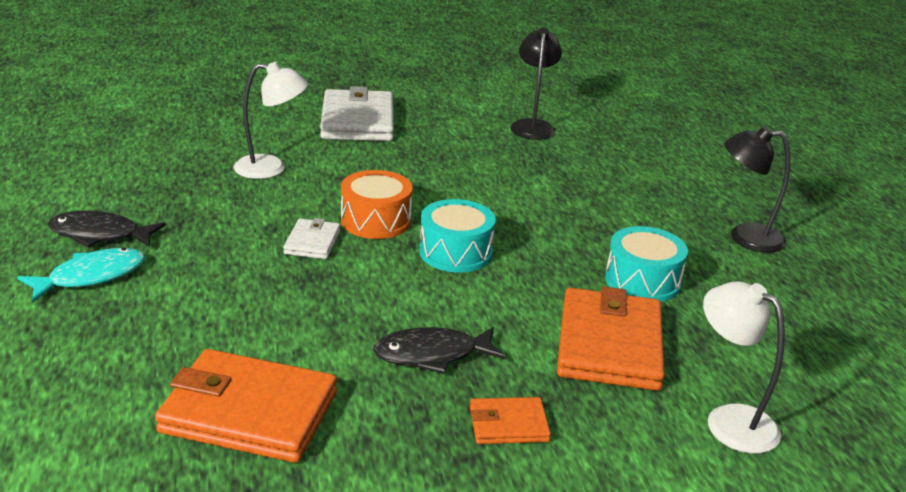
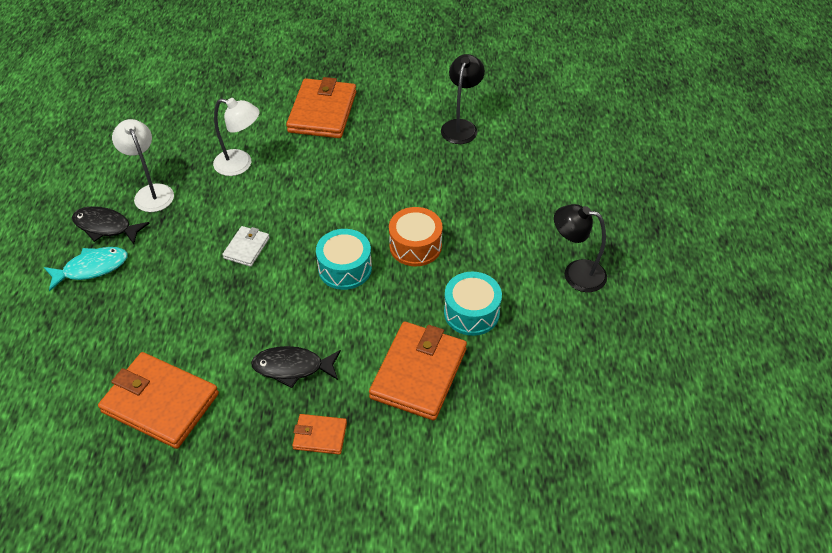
camera: 15 degrees right, 20 degrees up
(357, 121) = (322, 112): white wallet -> orange wallet
(376, 221) = (299, 229): orange drum -> orange drum (415, 246)
(729, 420) = (471, 453): white lamp -> white lamp (151, 192)

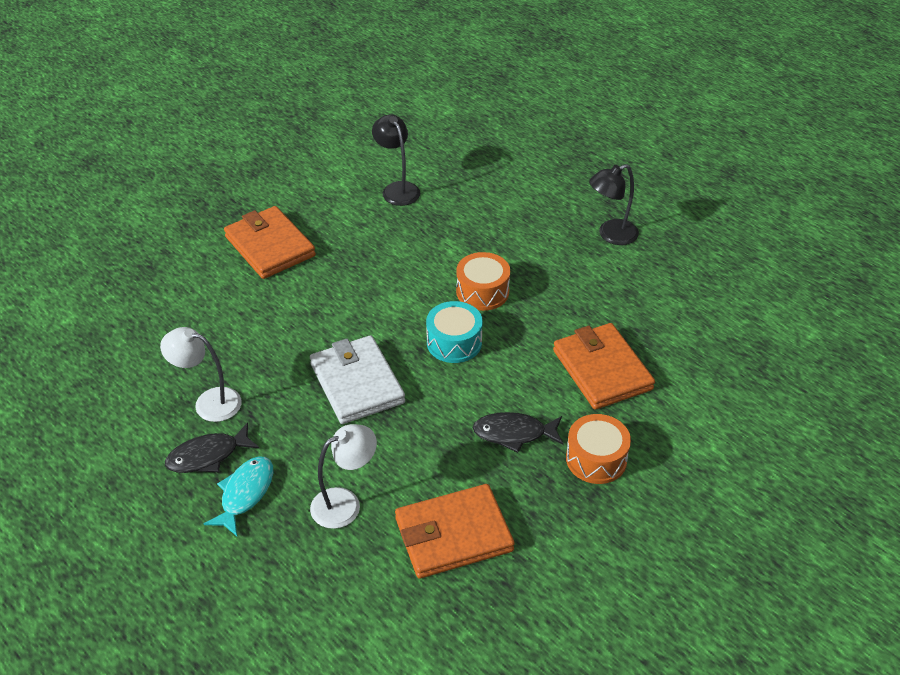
camera: 45 degrees left, 5 degrees down
(240, 164) = (258, 329): white lamp -> white lamp (345, 503)
(246, 248) = (357, 383): white wallet -> white wallet, size x1.99
(292, 367) = (514, 433): black fish -> black fish turned 45 degrees clockwise
(320, 436) = (596, 459): orange wallet -> orange drum
(471, 312) = (581, 307): turquoise drum -> none

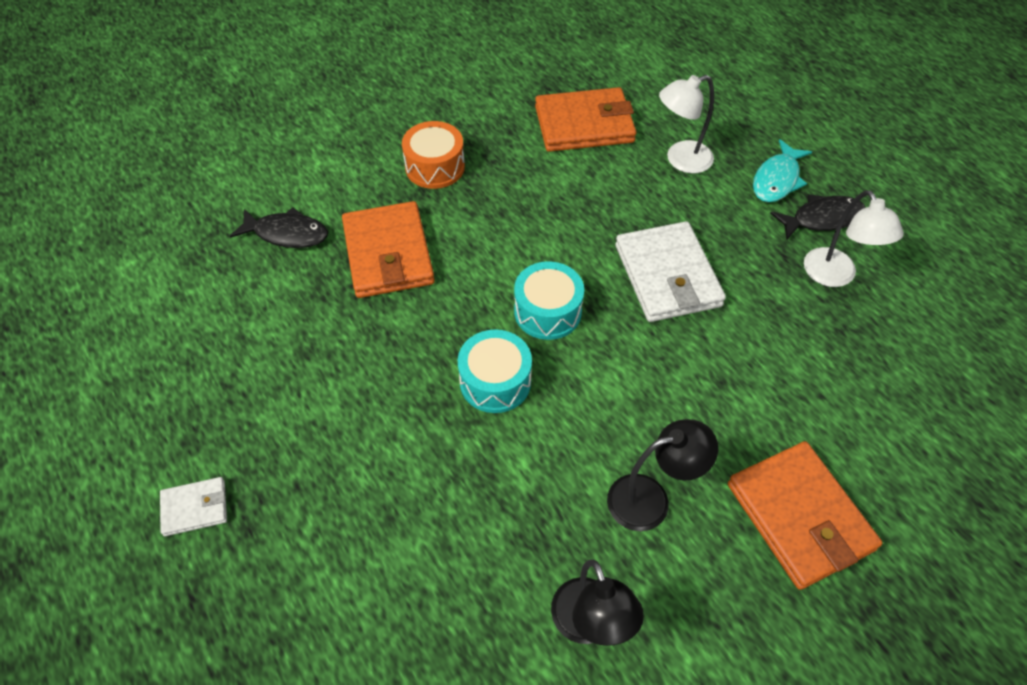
camera: 170 degrees left, 10 degrees up
(209, 402) = (835, 276): white lamp -> white lamp turned 45 degrees clockwise
(482, 292) = (495, 381): orange drum -> turquoise drum
(514, 433) = (506, 200): black fish -> black fish (287, 234)
(611, 235) = (280, 456): black lamp -> black lamp (651, 499)
(647, 207) = (195, 508): none -> white wallet

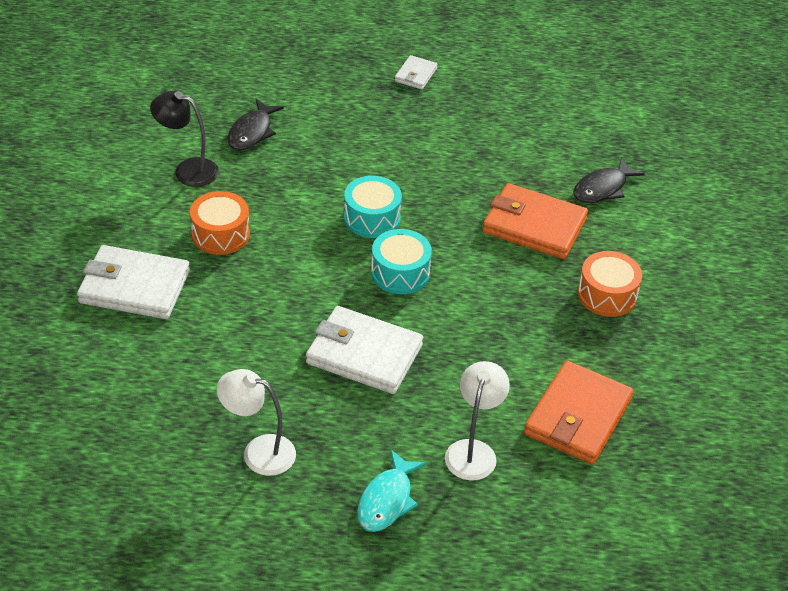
camera: 125 degrees right, 10 degrees down
(651, 499) = (220, 234): black lamp -> orange drum
(777, 179) = (387, 500): turquoise fish -> turquoise fish turned 135 degrees counterclockwise
(799, 516) = (134, 287): orange wallet -> white wallet
(822, 219) = (316, 493): black fish -> black fish (252, 132)

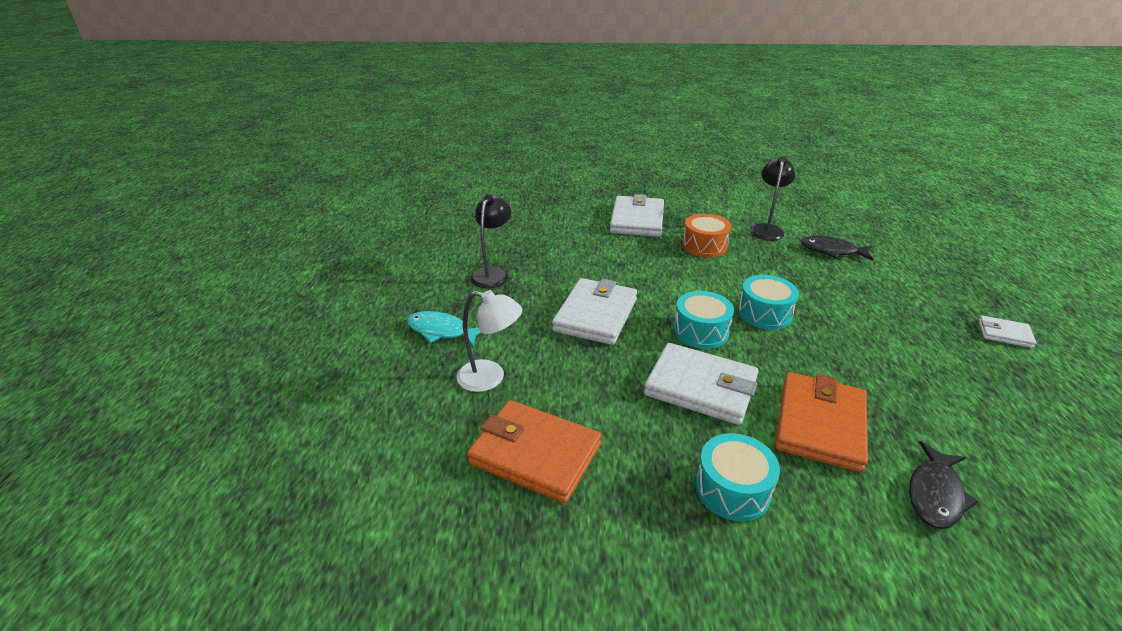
camera: 90 degrees right, 10 degrees down
(258, 452) = (492, 273): white lamp -> black lamp
(488, 290) = (700, 387): none -> white wallet
(602, 188) = (935, 494): black fish -> black fish turned 105 degrees counterclockwise
(607, 295) = (732, 489): orange drum -> turquoise drum

